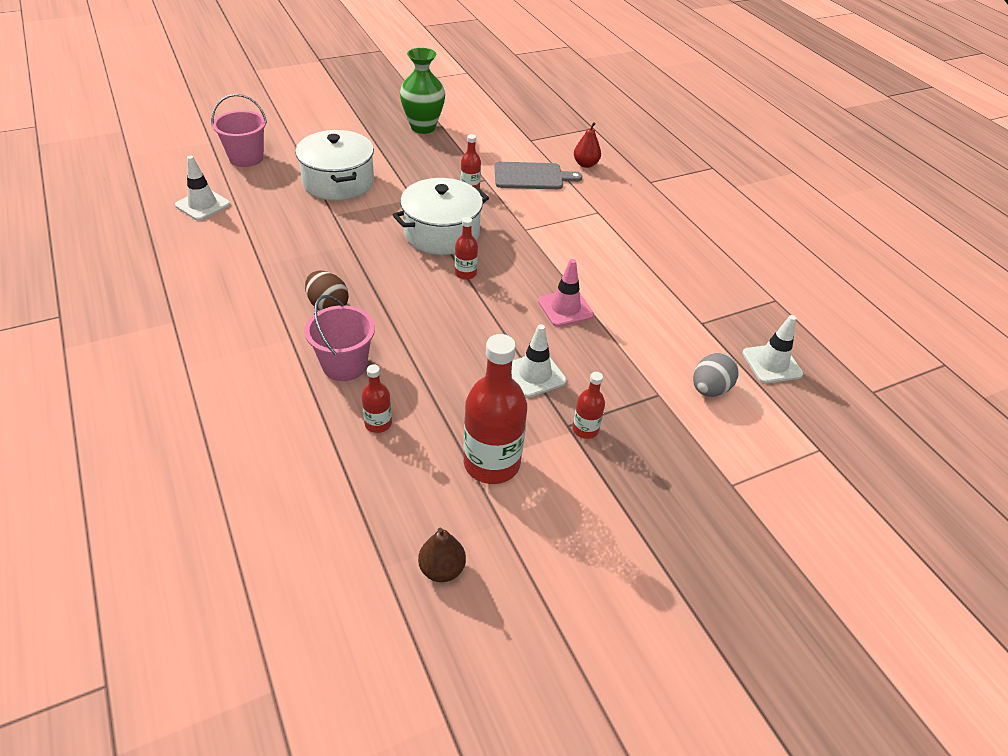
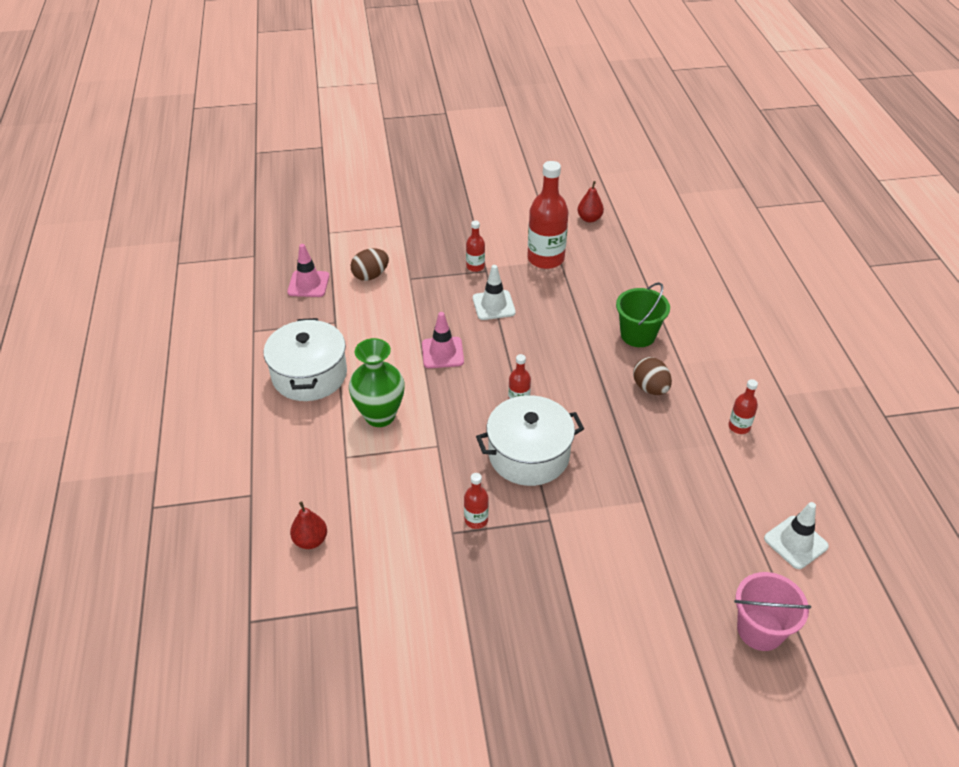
camera: 160 degrees left, 0 degrees up
(338, 182) = (636, 558): white pot -> white pot (309, 375)
(344, 365) = (638, 335): pink bucket -> green bucket
(378, 423) = (616, 292): red bottle -> red bottle (739, 427)
(423, 127) = (503, 666): green vase -> green vase (380, 416)
(442, 569) = (589, 219): brown pear -> red pear
(532, 176) = (391, 528): grey cutting board -> none
(709, 389) = (370, 276): grey egg -> brown egg
(771, 364) = (308, 284): white traffic cone -> pink traffic cone

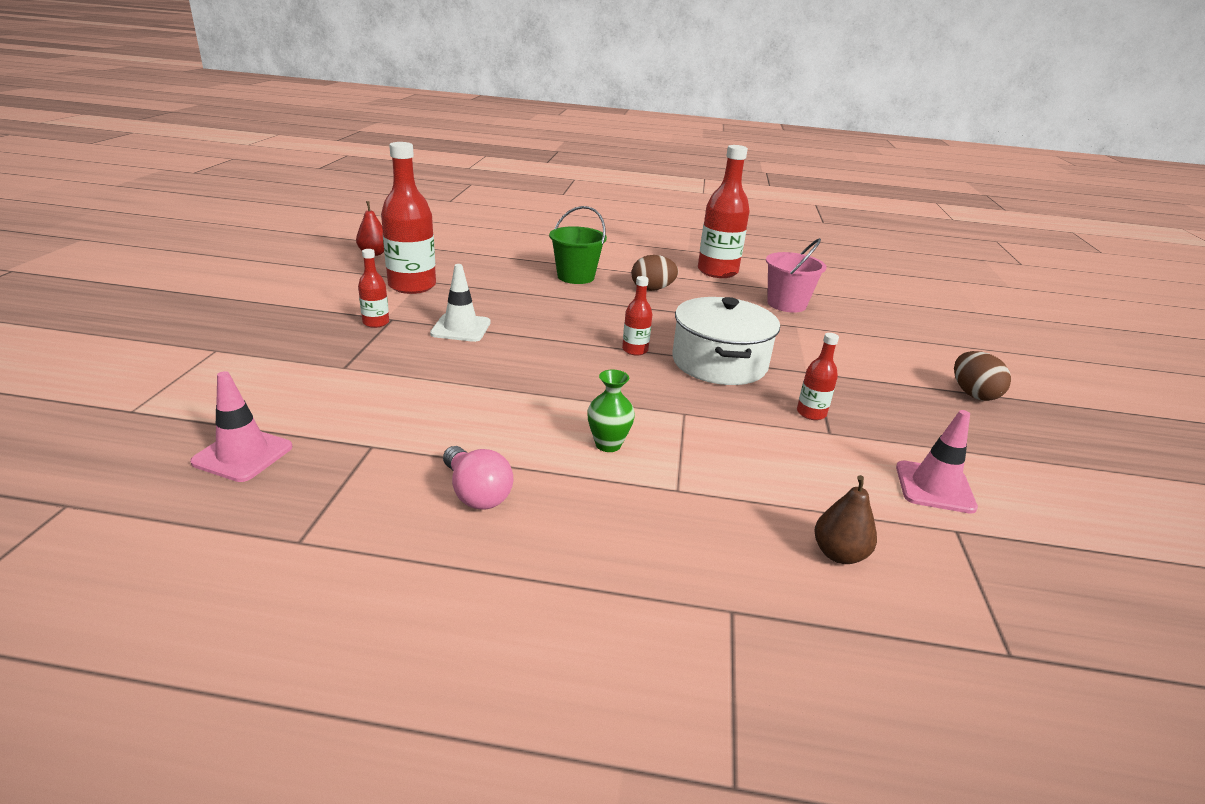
camera: 75 degrees left, 15 degrees down
(309, 375) = (476, 493): white pot -> pink light bulb
(310, 540) = (838, 554): red pear -> brown pear
(370, 276) = (298, 395): brown egg -> brown egg (973, 394)
(380, 416) = (608, 444): green vase -> green vase, size x0.56
(442, 353) = (518, 376): pink traffic cone -> pink traffic cone (934, 487)
(739, 427) = (717, 271): red bottle -> red bottle, size x2.03
(760, 630) = (938, 318): pink bucket -> pink bucket (786, 304)
(795, 542) = (848, 286): white traffic cone -> none

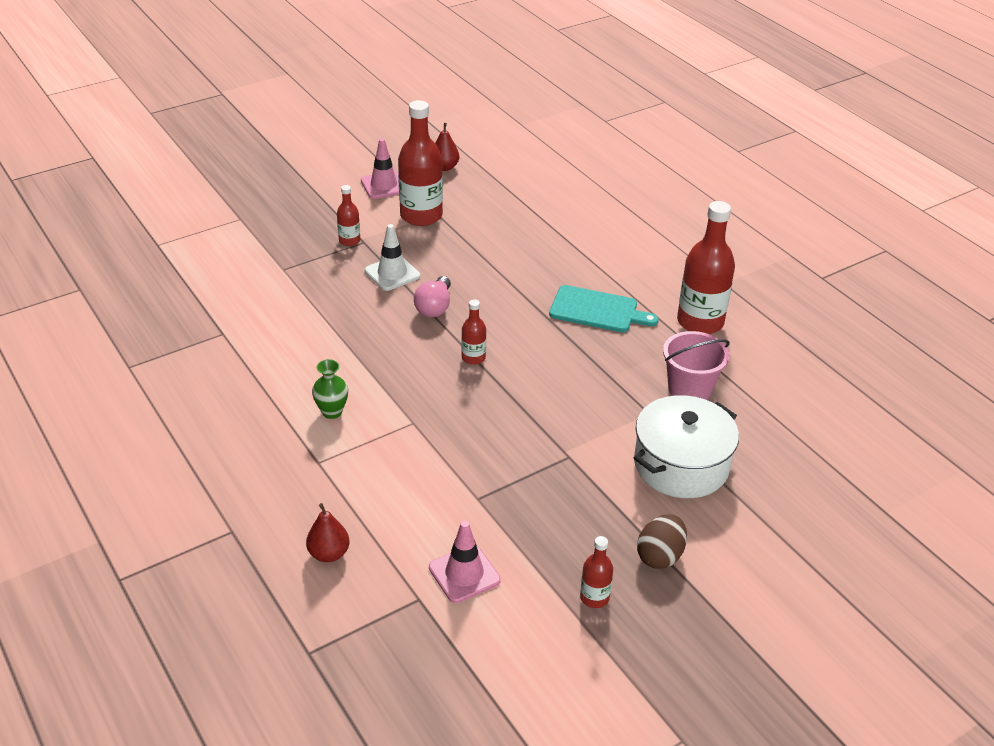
camera: 50 degrees right, 10 degrees up
(243, 455) = (166, 303): pink traffic cone -> pink traffic cone (384, 185)
(476, 493) = (225, 394): pink light bulb -> pink light bulb (434, 307)
(576, 277) = (557, 265): green bucket -> none
(652, 289) = (597, 310): brown egg -> turquoise cutting board
(719, 363) = (513, 404): white pot -> white pot (681, 465)
(811, 413) = (495, 479): red bottle -> red bottle (594, 597)
(838, 554) = (329, 554): brown pear -> red pear

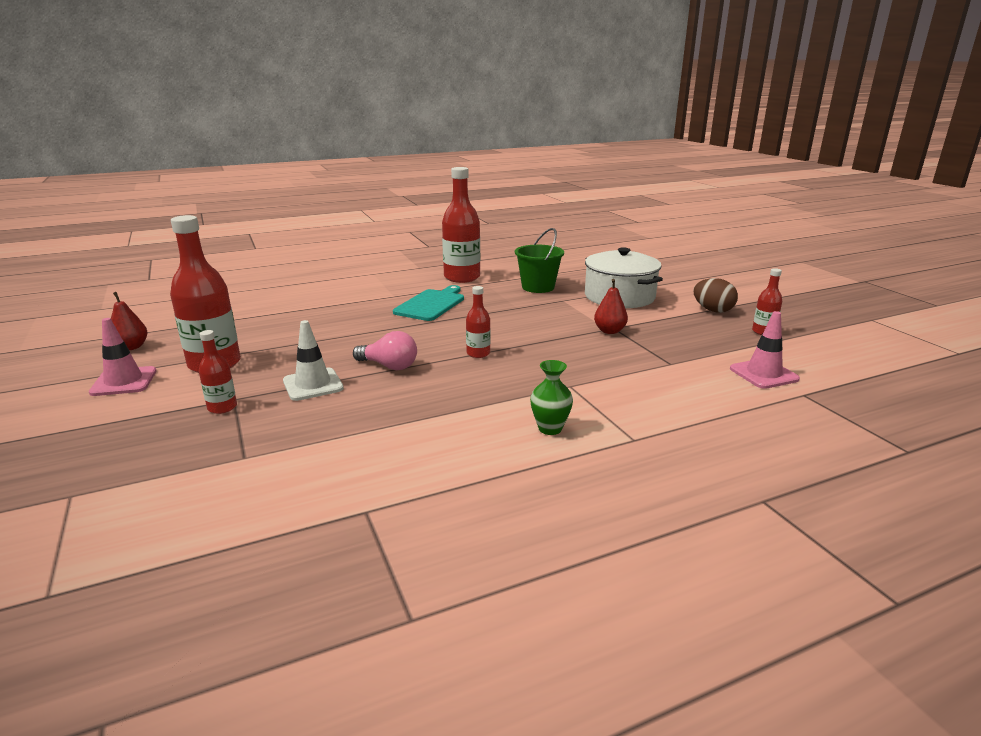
camera: 80 degrees left, 15 degrees down
(329, 554) = (770, 436): red pear -> red pear (609, 331)
(689, 389) = (538, 287): pink bucket -> green bucket

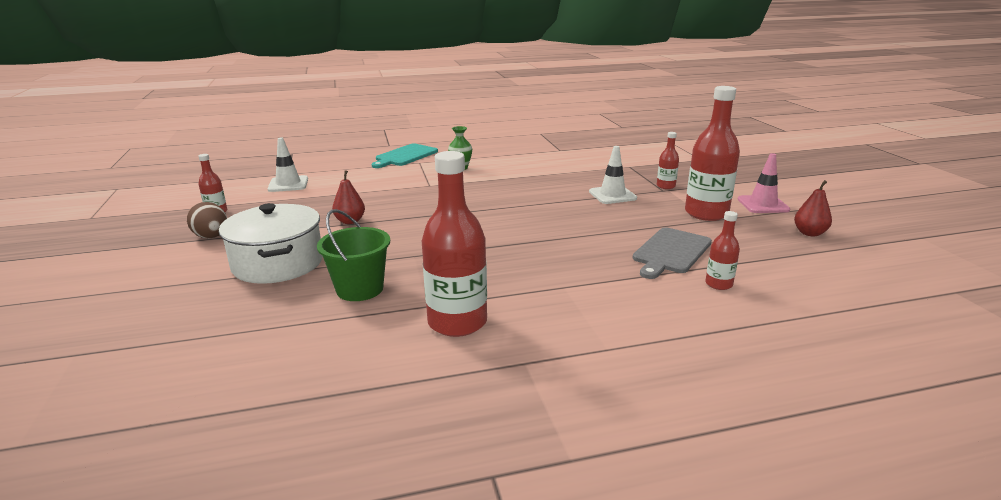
camera: 170 degrees left, 0 degrees up
(294, 322) = (671, 252): none -> grey cutting board
(389, 366) = (558, 204): pink light bulb -> none
(431, 304) = (515, 267): turquoise cutting board -> turquoise cutting board (405, 156)
(478, 353) = (483, 209): red bottle -> red bottle (718, 284)
(763, 374) = (288, 184): pink traffic cone -> white traffic cone

